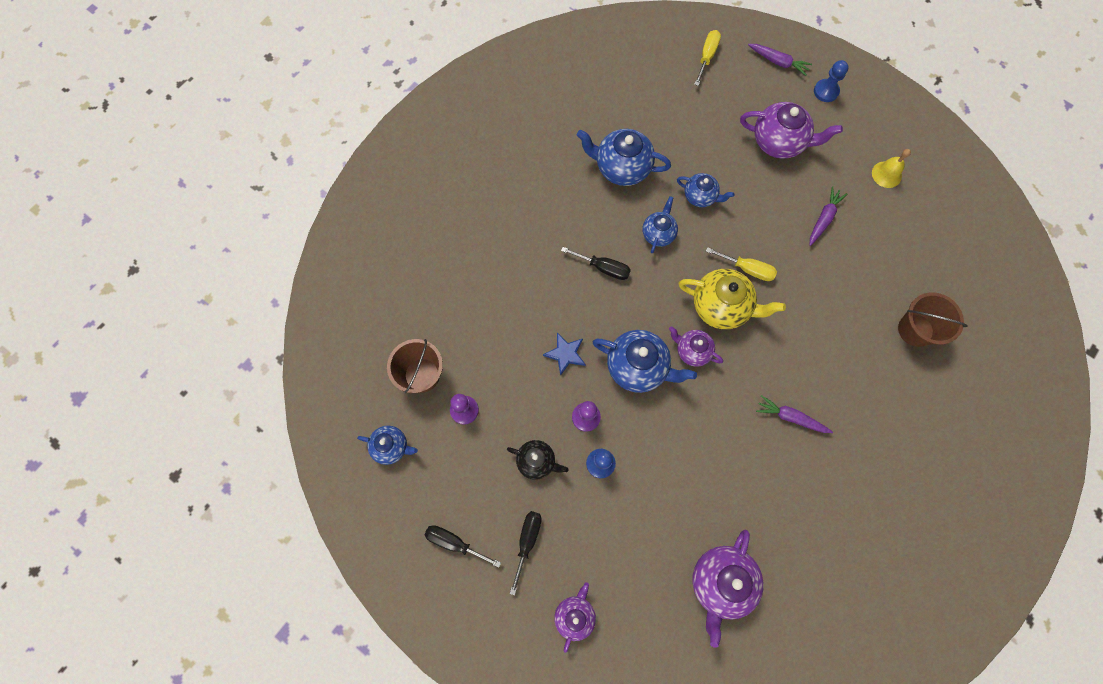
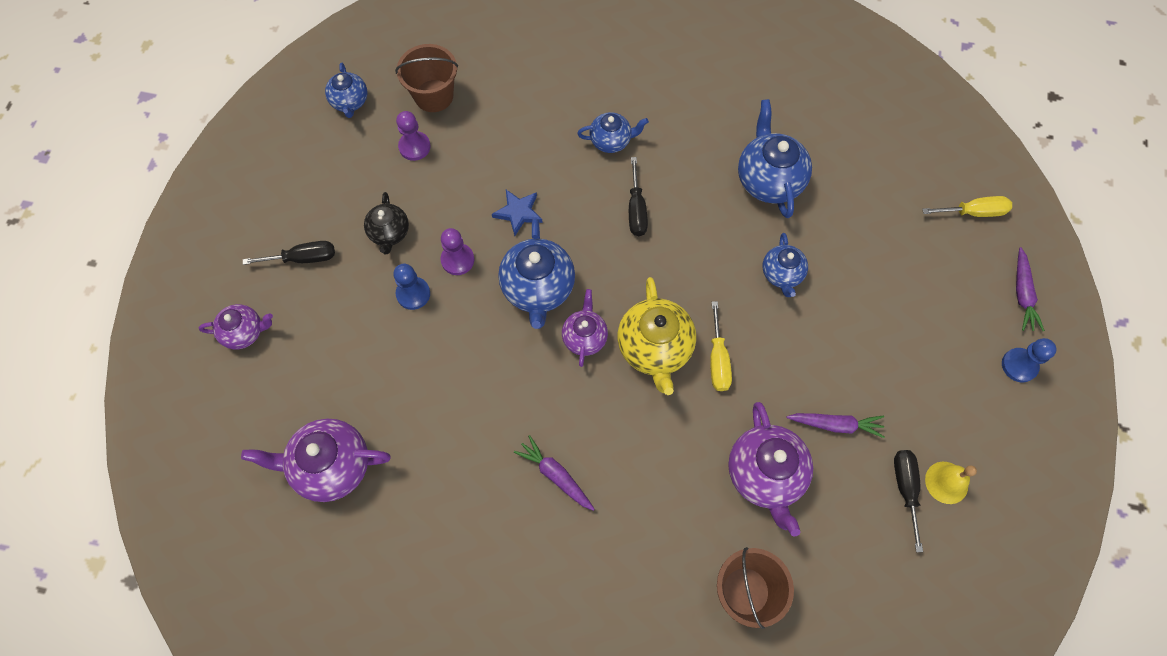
camera: 65 degrees right, 5 degrees down
(454, 543) = (277, 195): black screwdriver -> black screwdriver (905, 489)
(658, 233) = (709, 248): blue teapot -> blue teapot (611, 141)
(779, 142) = (909, 335): purple teapot -> purple teapot (765, 474)
(791, 417) = (556, 475): purple carrot -> purple carrot turned 45 degrees counterclockwise

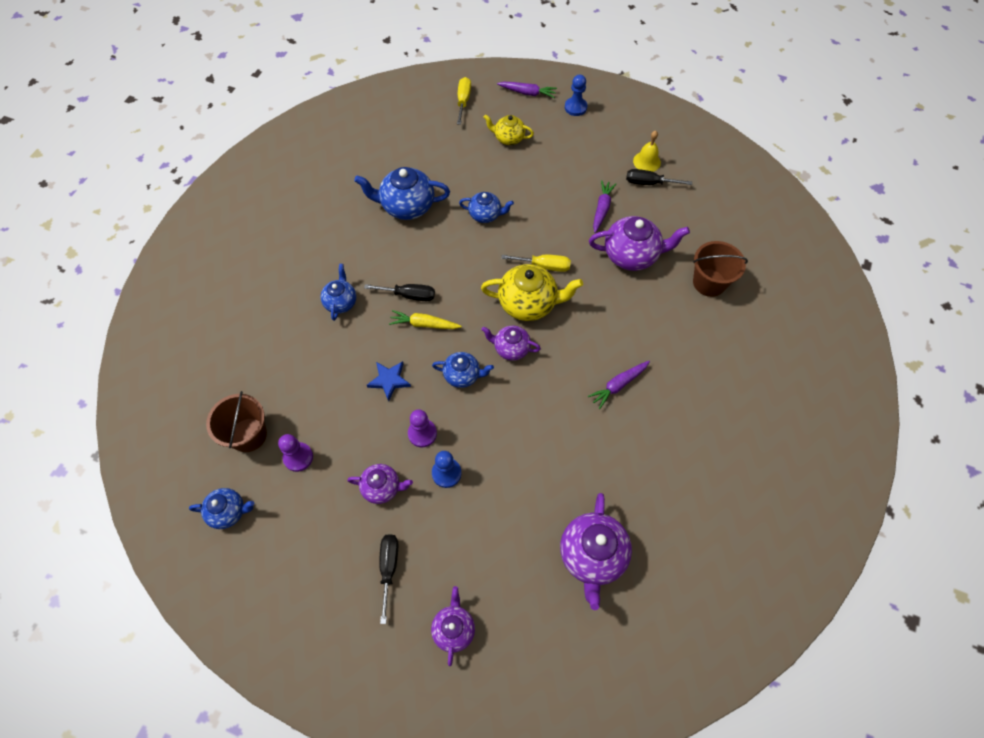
camera: 80 degrees left, 5 degrees down
(389, 233) = (382, 488): black teapot -> purple teapot
(538, 289) = (462, 375): blue teapot -> blue teapot, size x0.60
(599, 234) = (424, 324): none -> yellow carrot
(925, 282) = (508, 138): none -> yellow teapot

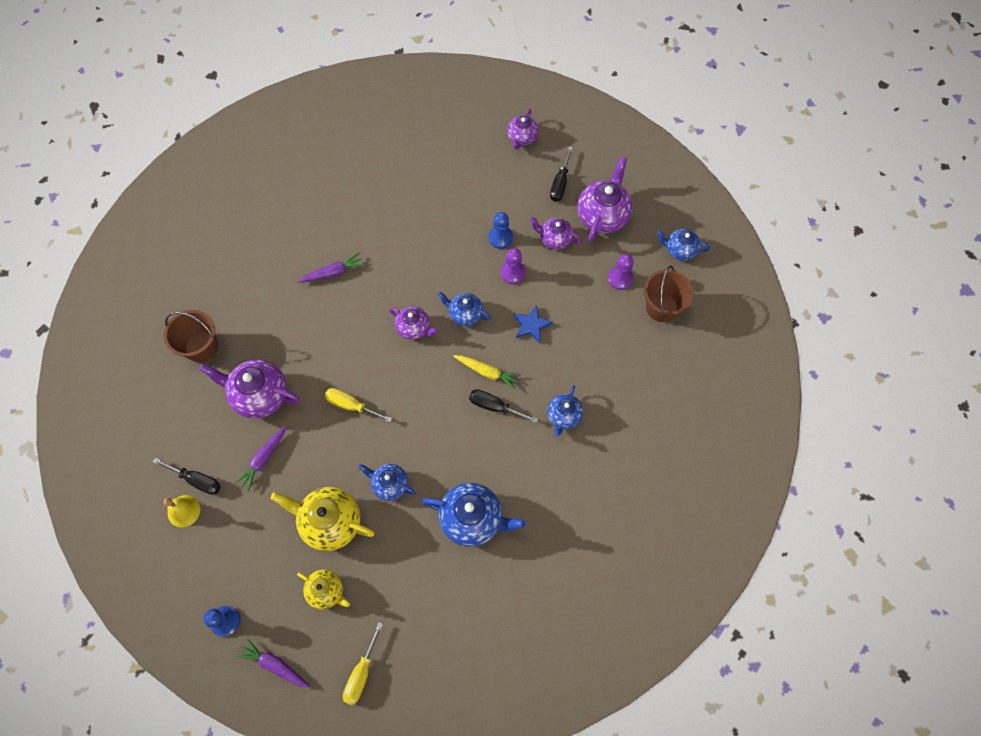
camera: 165 degrees left, 5 degrees up
(528, 304) = (382, 368): yellow teapot -> yellow teapot (330, 522)
(592, 555) = (409, 158): purple teapot -> purple teapot (603, 216)

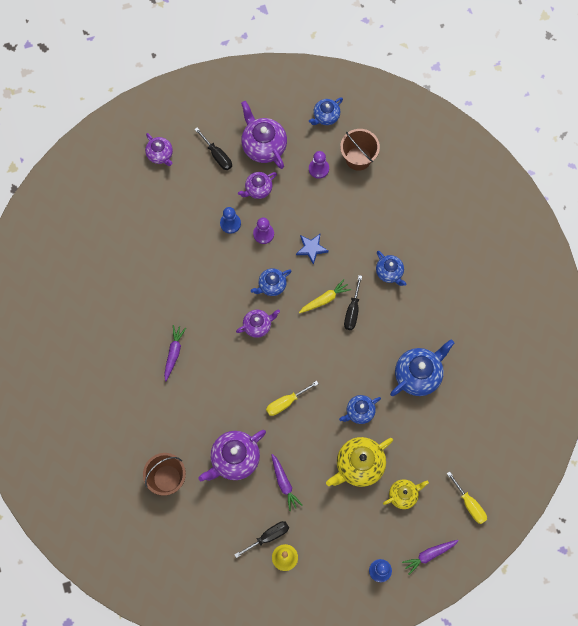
camera: 55 degrees left, 5 degrees up
(494, 406) = (352, 311): black screwdriver -> black screwdriver turned 45 degrees counterclockwise

